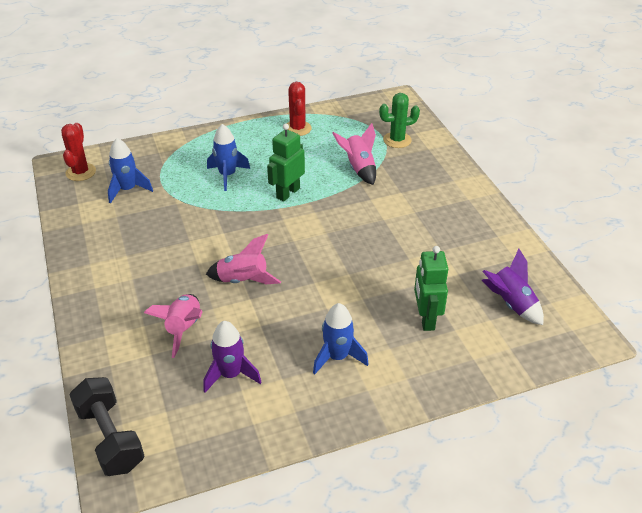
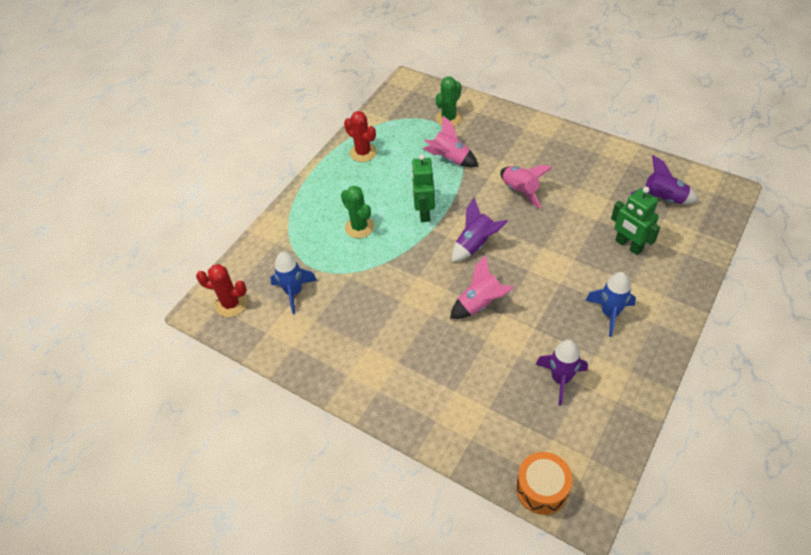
camera: 35 degrees left, 10 degrees up
(81, 172) = (231, 304): red cactus -> red cactus turned 45 degrees counterclockwise
(110, 438) = (542, 489): black dumbbell -> orange drum
(184, 329) = (486, 371): pink rocket -> pink rocket (520, 191)
(227, 175) = (359, 227): blue rocket -> green cactus
(296, 238) = (475, 244): none -> purple rocket

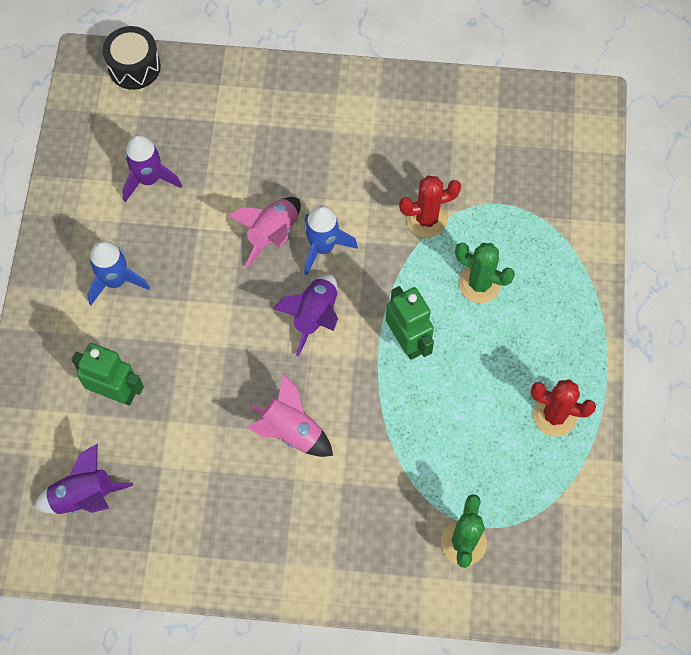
camera: 150 degrees right, 15 degrees up
(231, 304) = (562, 122): red cactus -> red cactus (426, 219)
(294, 292) = (500, 164): blue rocket -> blue rocket (323, 247)
(450, 159) = (419, 454): pink rocket -> none
(542, 489) = (134, 67): orange drum -> black drum

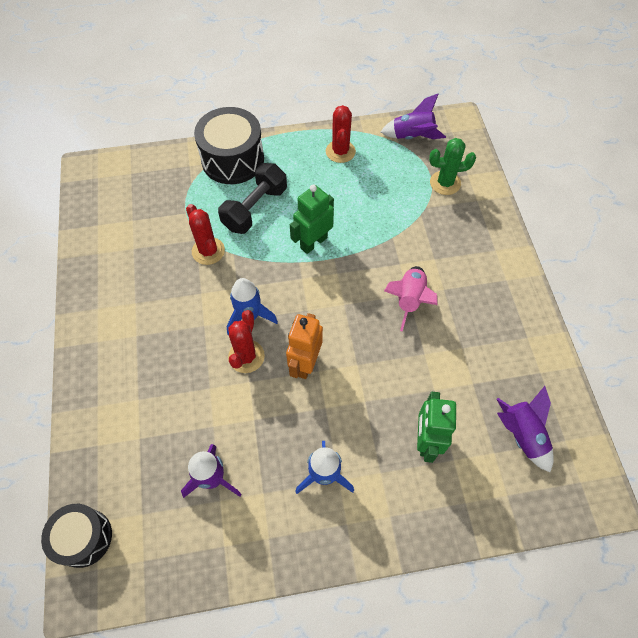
camera: 105 degrees left, 5 degrees down
(245, 292) = (305, 363): none -> orange robot
(273, 234) = (246, 356): pink rocket -> red cactus
(315, 316) = (311, 307): purple rocket -> purple rocket (412, 136)
(479, 284) = (255, 208): green cactus -> black dumbbell
(570, 273) = (232, 159): none -> black drum

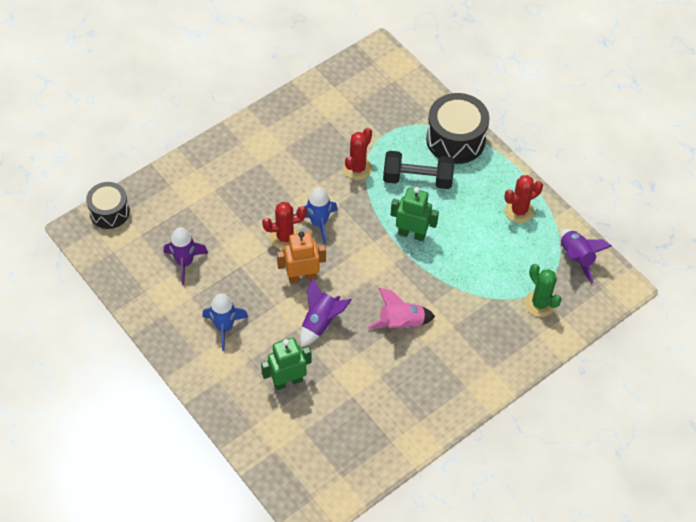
camera: 60 degrees right, 5 degrees down
(521, 435) = (329, 445): purple rocket -> purple rocket (320, 322)

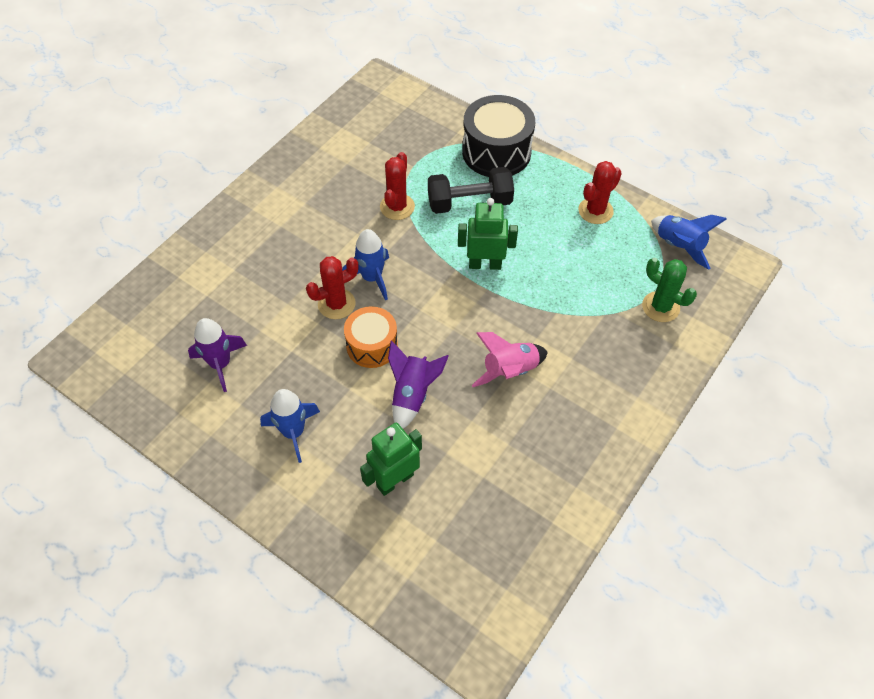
camera: 15 degrees left, 0 degrees up
(109, 212) = (108, 326): black drum -> none
(302, 277) = (372, 345): orange robot -> orange drum
(576, 258) = (679, 246): purple rocket -> blue rocket

